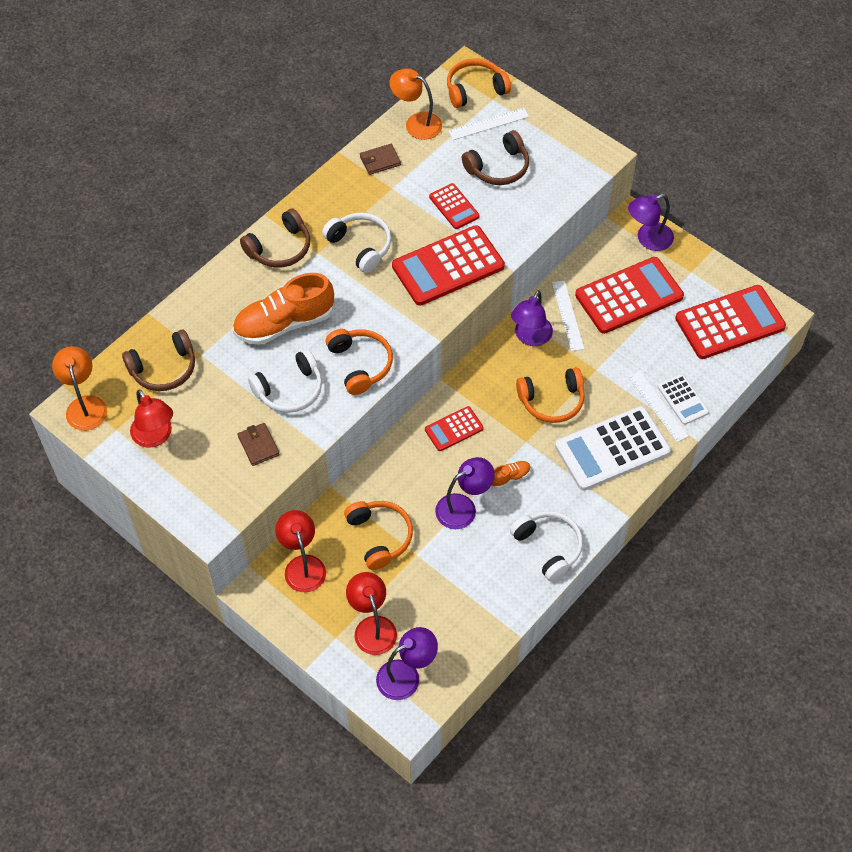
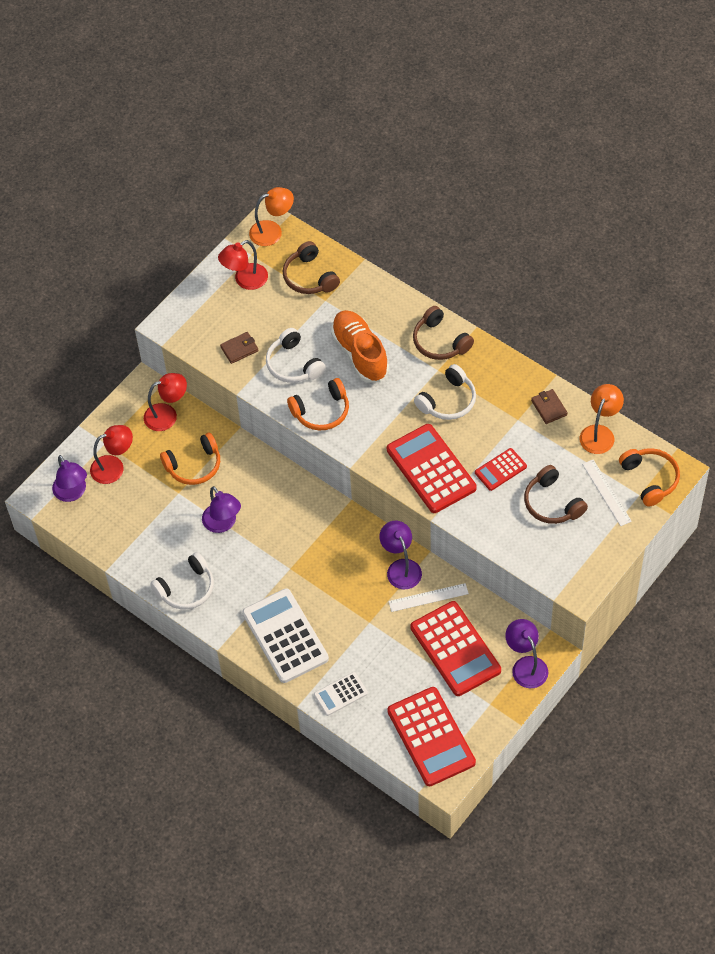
camera: 90 degrees right, 0 degrees up
(454, 429) = (300, 512): red calculator -> none
(510, 477) = (253, 557): orange shoe -> none
(530, 337) = (401, 567): purple lamp -> purple lamp turned 45 degrees clockwise
(552, 401) = (333, 587): orange headphones -> none
(657, 406) = (332, 673): white ruler -> none

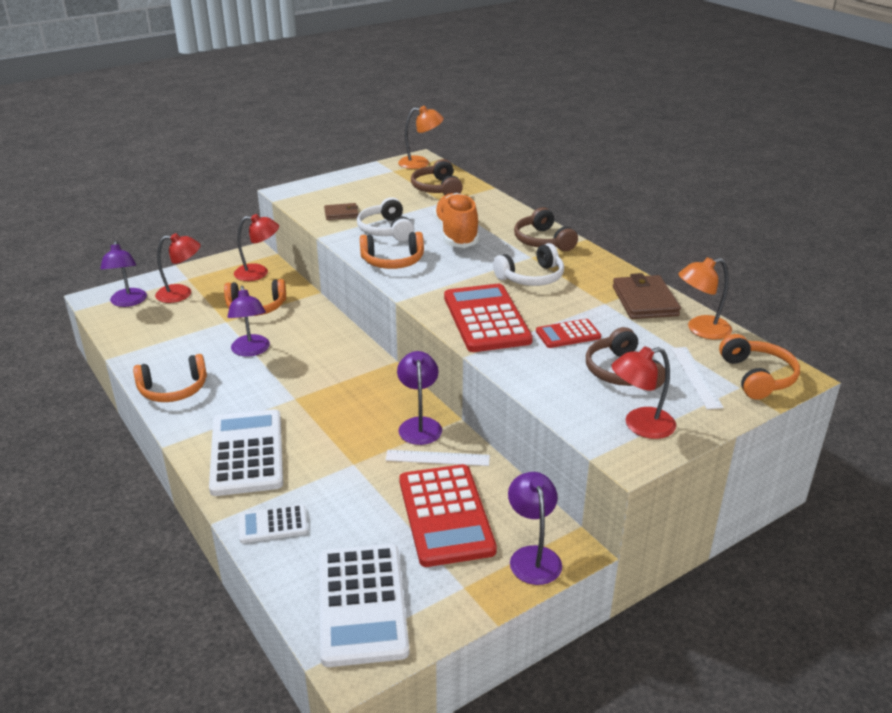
camera: 15 degrees right, 25 degrees down
(186, 588) = (173, 389): white headphones -> orange headphones
(245, 280) = (377, 181): red lamp -> red lamp (640, 426)
(431, 737) = (362, 604): red calculator -> white calculator
(549, 408) = (644, 301): brown wallet -> brown wallet, size x1.71
(600, 433) = (700, 329): orange lamp -> orange lamp turned 150 degrees counterclockwise

